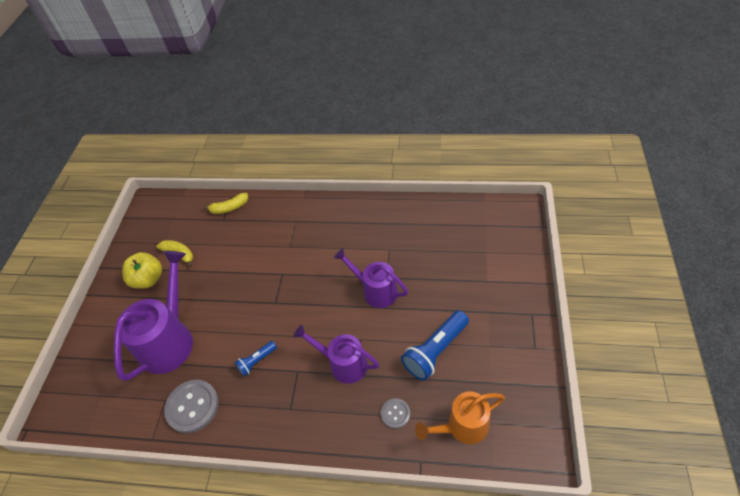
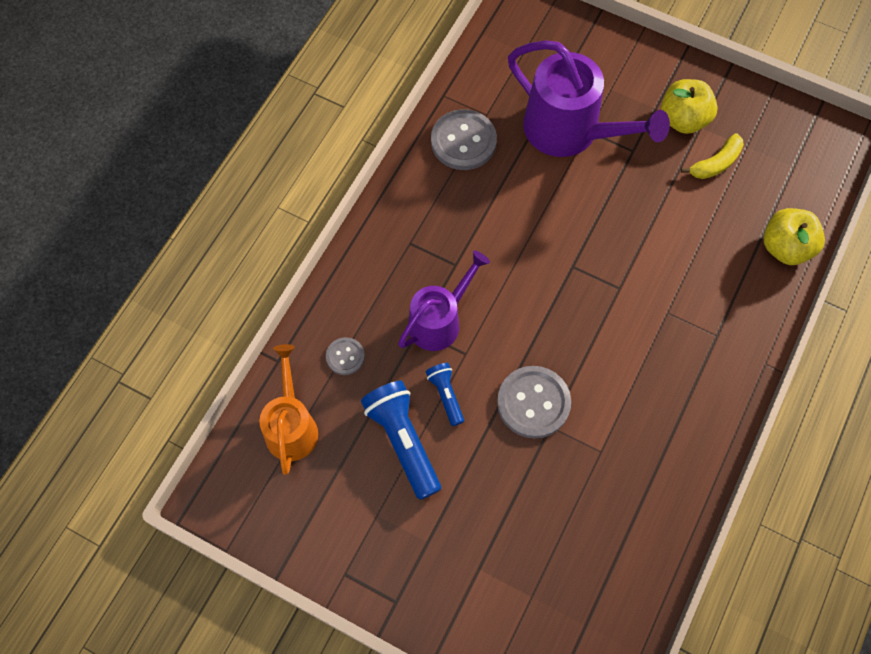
camera: 105 degrees right, 15 degrees up
(229, 208) = (785, 247): yellow banana -> yellow apple
(257, 361) = (491, 222): blue flashlight -> blue flashlight (446, 395)
(375, 291) = (533, 403): purple watering can -> grey button

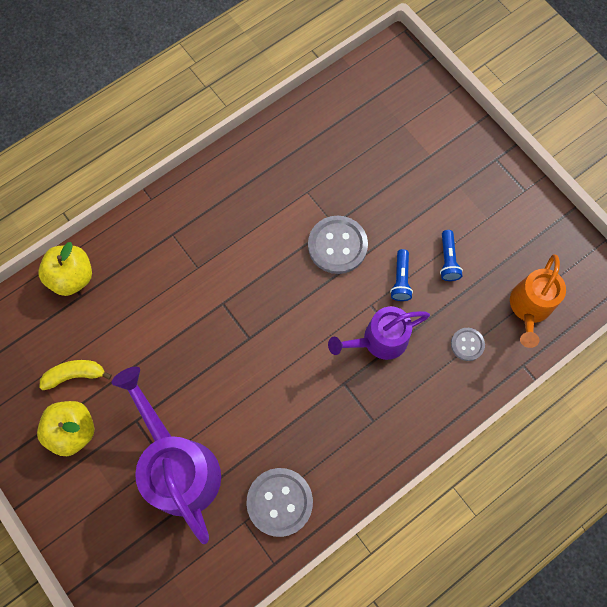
camera: 155 degrees left, 5 degrees up
(403, 441) = (448, 260): blue flashlight -> blue flashlight, size x0.55

